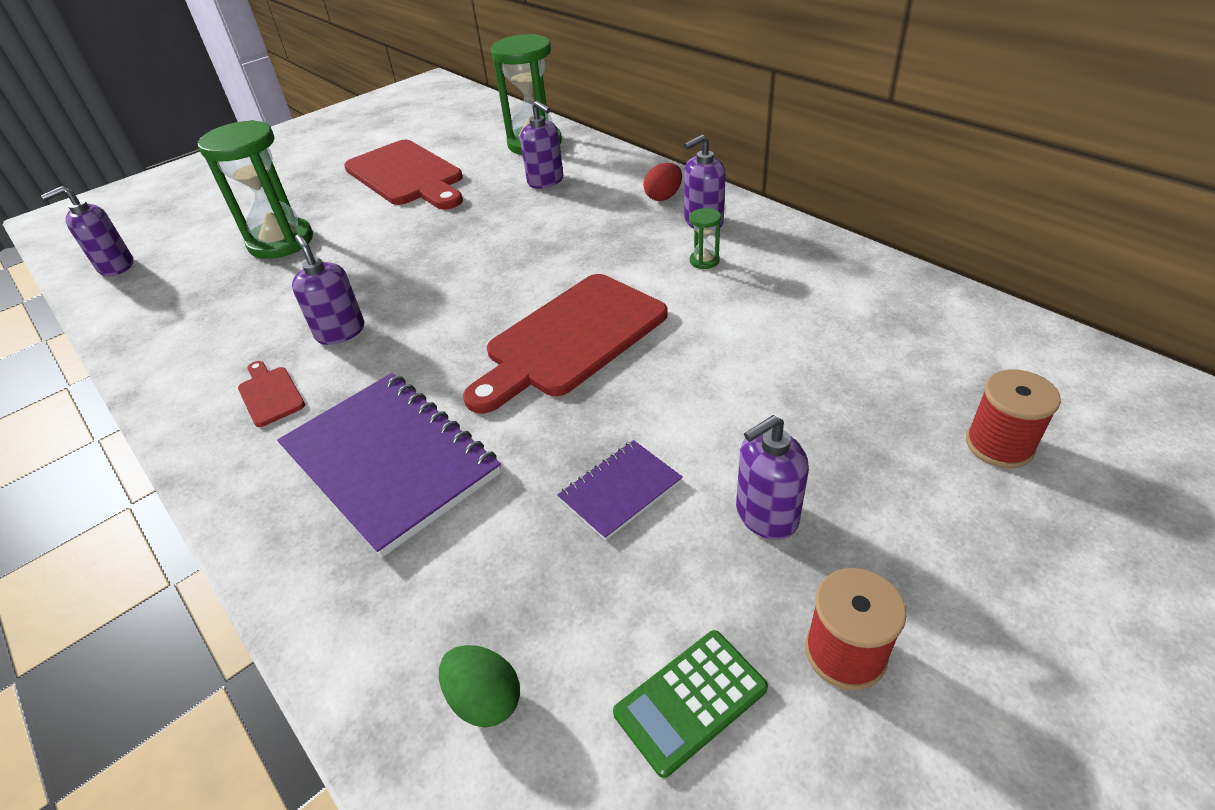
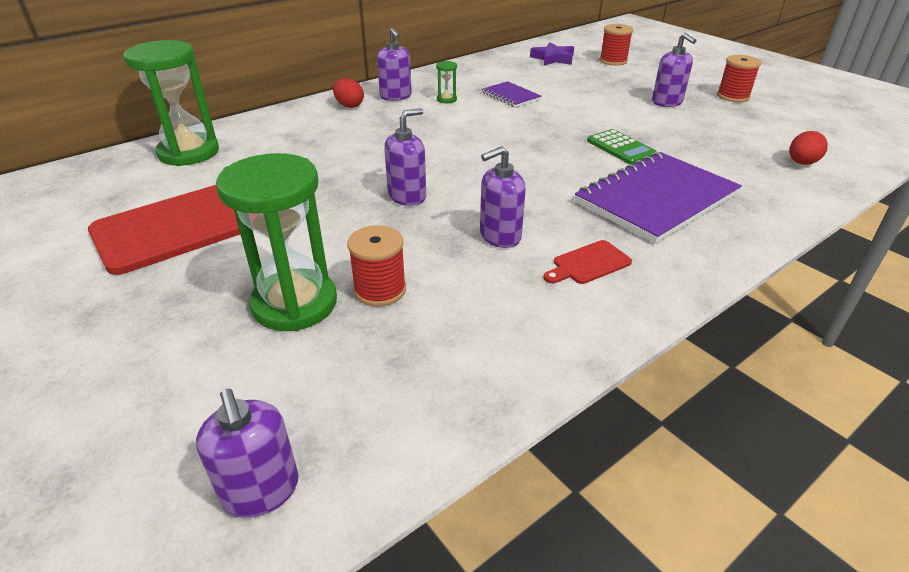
camera: 90 degrees left, 5 degrees down
(281, 275) = (380, 290): none -> red spool
(485, 699) = (801, 163): green egg -> red egg
(546, 181) = (280, 147): purple soap dispenser -> purple soap dispenser (407, 196)
(571, 339) = (526, 141): red cutting board -> none
(620, 490) = (661, 131): purple notebook -> purple notebook (510, 96)
(690, 701) = (772, 122): green calculator -> green calculator (620, 148)
(959, 356) = (553, 58): none -> purple star

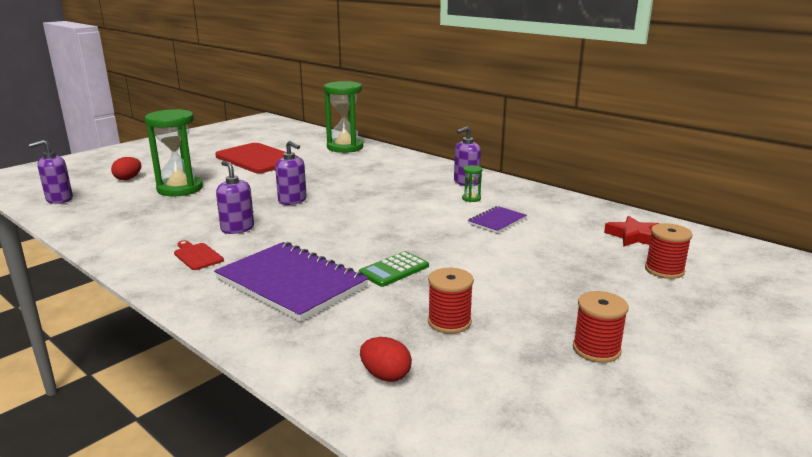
camera: 80 degrees right, 15 degrees down
(349, 106) = (437, 171): red egg -> red egg (128, 179)
(380, 290) = (186, 204): red spool -> red spool (449, 322)
(553, 58) = (634, 236): purple star -> red star
(667, 102) = (537, 299): purple soap dispenser -> none

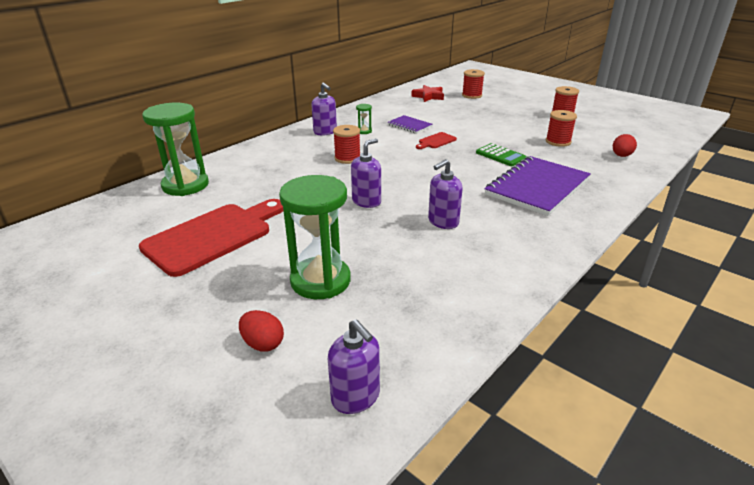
camera: 90 degrees left, 10 degrees up
(197, 256) = (509, 233): red cutting board -> red cutting board (436, 141)
(393, 192) = (347, 158): none -> red spool

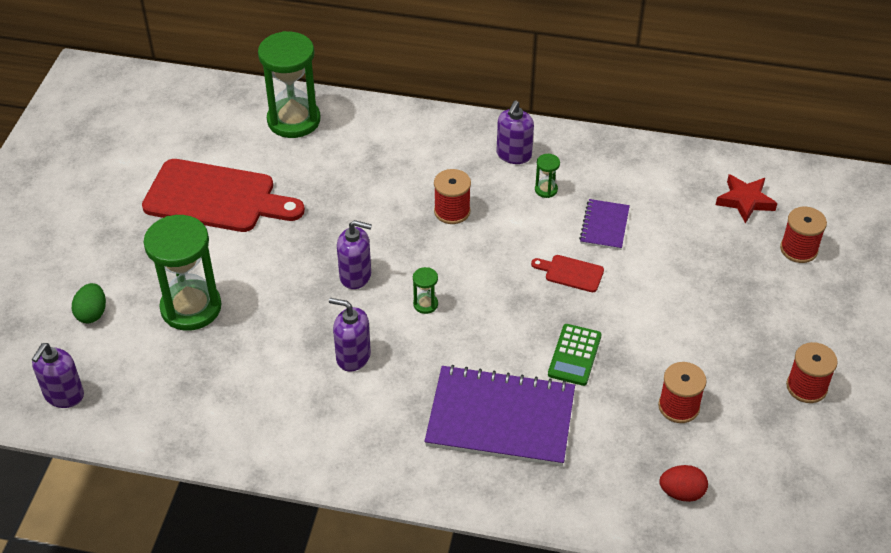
camera: 60 degrees right, 15 degrees up
(263, 344) = (92, 313): red egg -> green egg
(418, 185) = (425, 304): none -> green hourglass

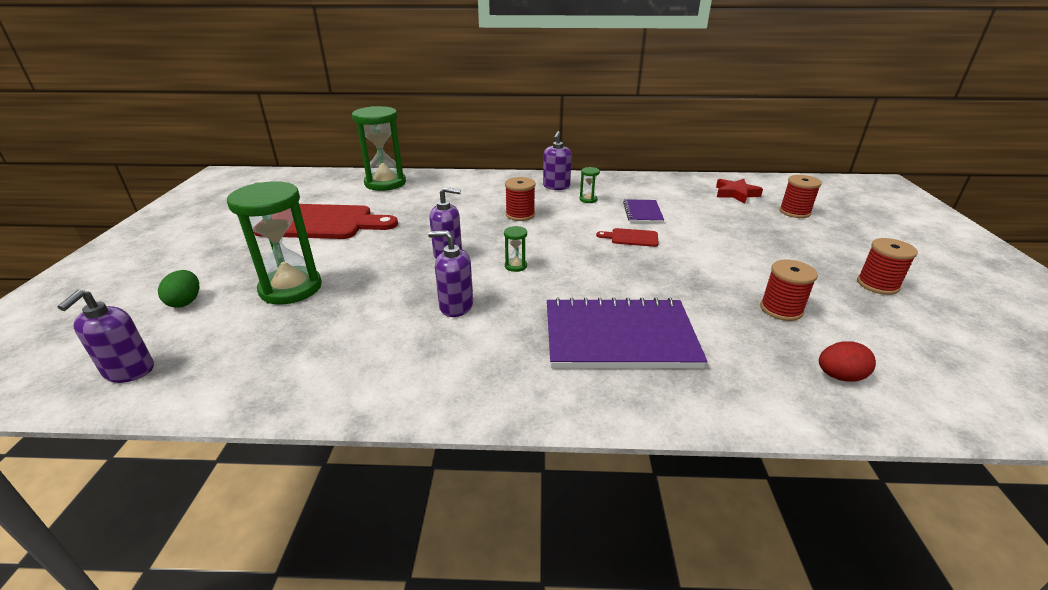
camera: 10 degrees left, 15 degrees down
(574, 355) = (664, 285): green calculator -> none

